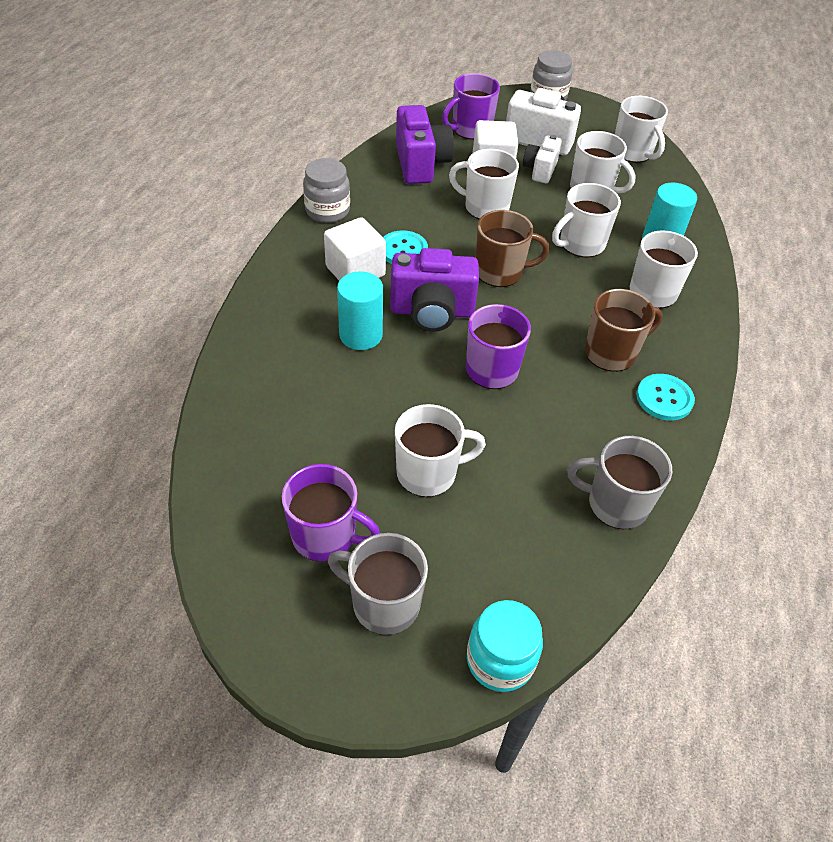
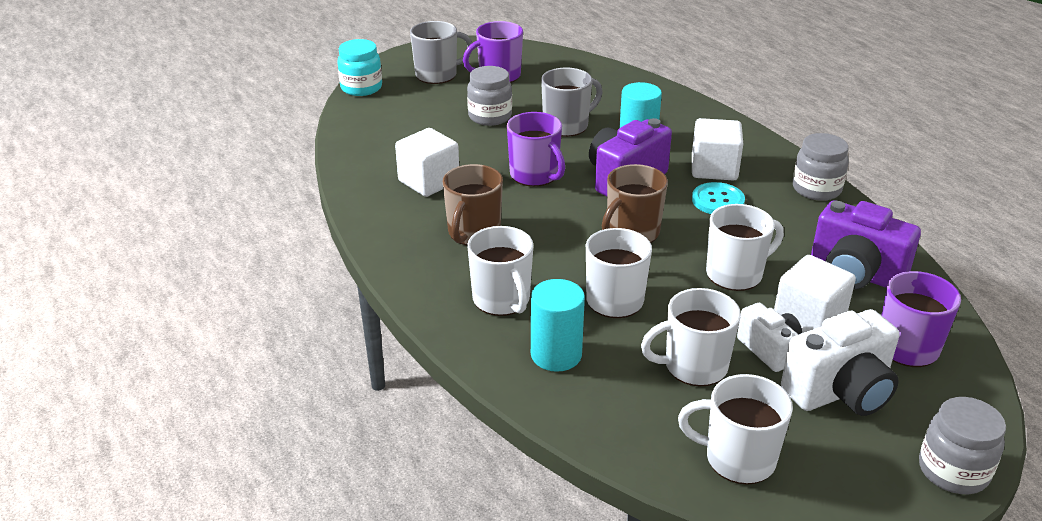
camera: 135 degrees right, 15 degrees down
(428, 473) = (490, 116): white mug -> grey jar
(588, 432) = (429, 181): none -> white cube
(615, 504) = (371, 161): grey mug -> grey mug (567, 125)
(664, 398) = (402, 228): turquoise button -> none

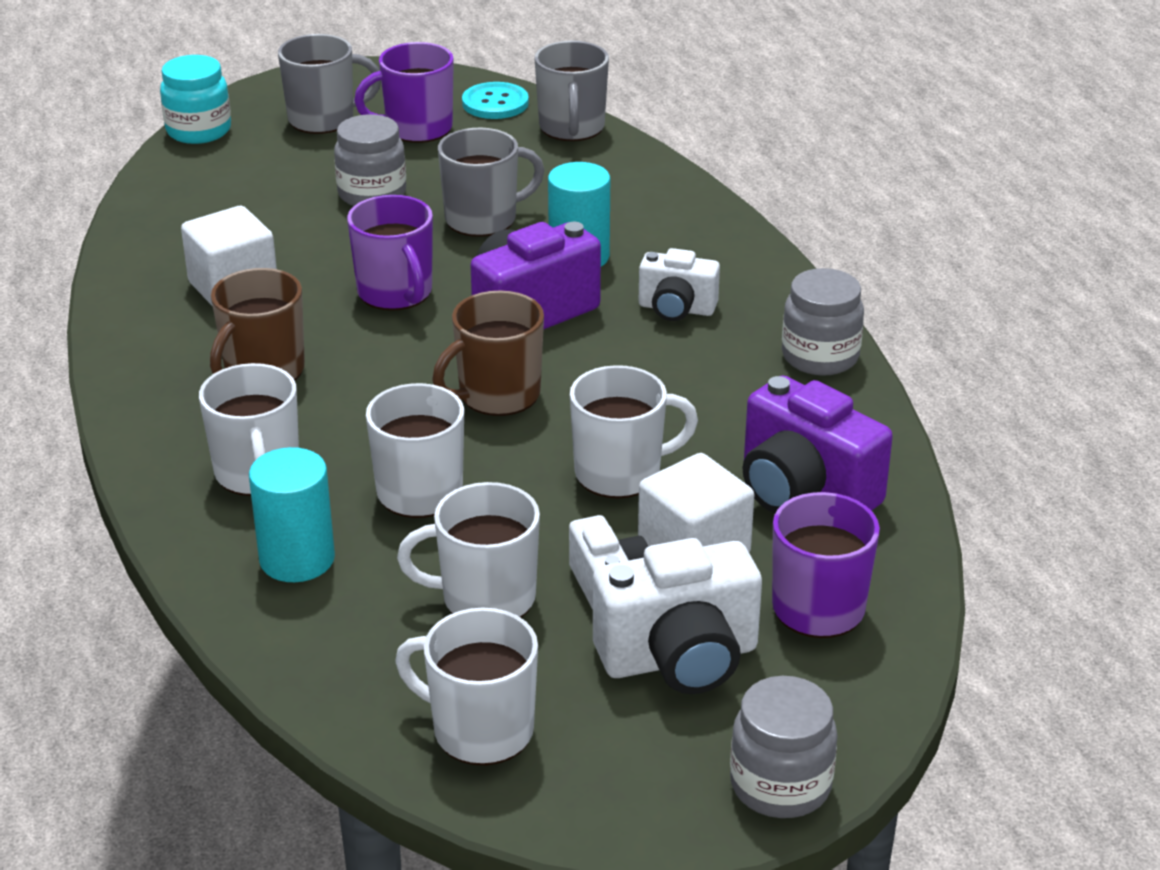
camera: 10 degrees right, 0 degrees up
(593, 68) = (572, 128): none -> grey mug
(714, 169) = (676, 309): white cube -> white camera
(718, 201) = (654, 359): turquoise button -> turquoise button (495, 103)

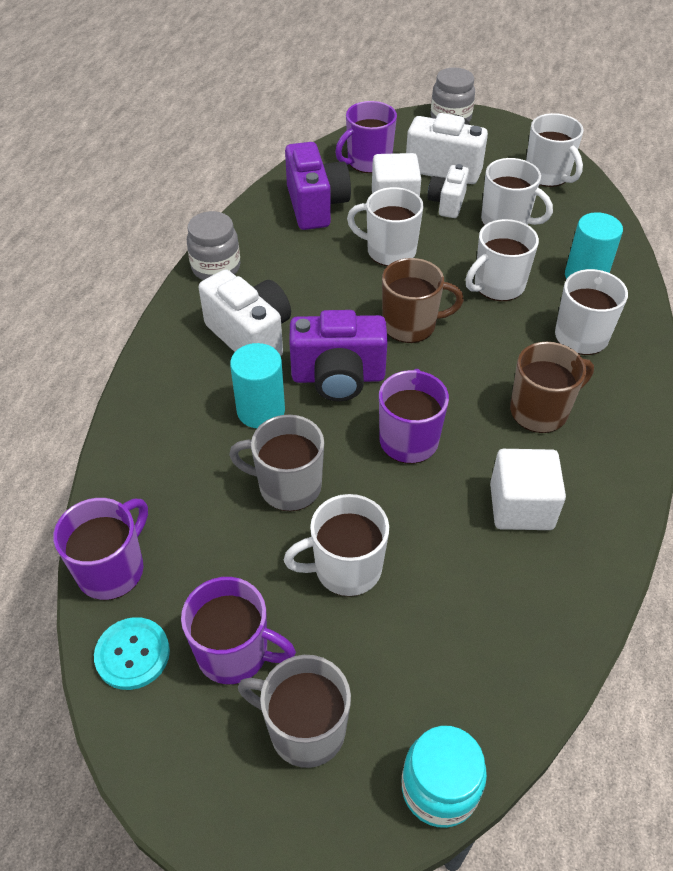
camera: 145 degrees left, 15 degrees up
(372, 194) = (345, 568): grey jar -> white mug
(572, 128) = (112, 569): grey mug -> purple mug
(676, 309) = (250, 336): white camera -> white camera, size x1.64

